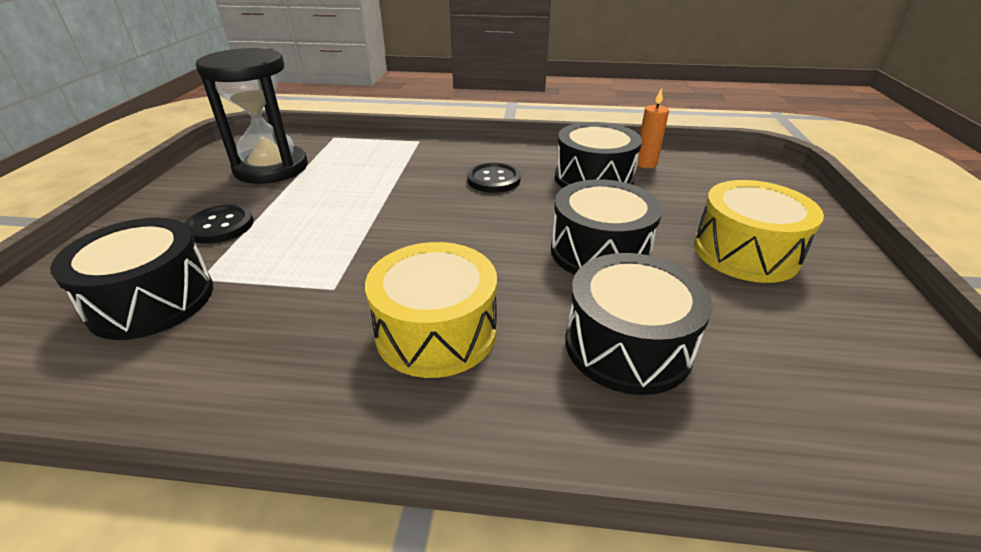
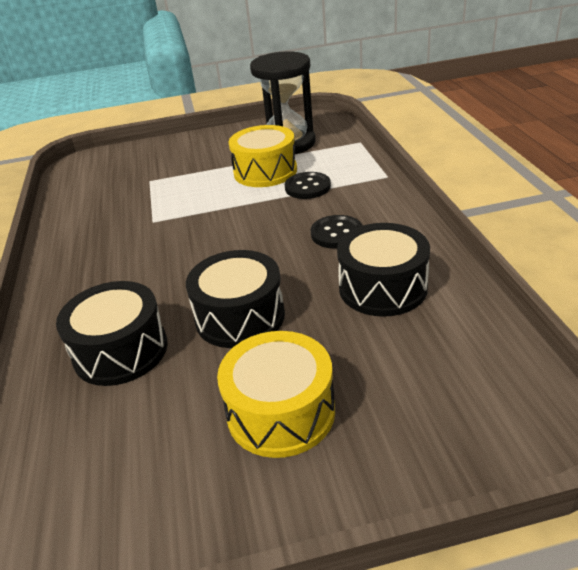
camera: 75 degrees right, 0 degrees up
(152, 300) = (127, 178): black drum -> none
(220, 226) = (203, 162): black button -> black button (307, 187)
(436, 331) = (120, 269): yellow drum -> yellow drum (265, 171)
(645, 164) = (453, 317): orange candle -> none

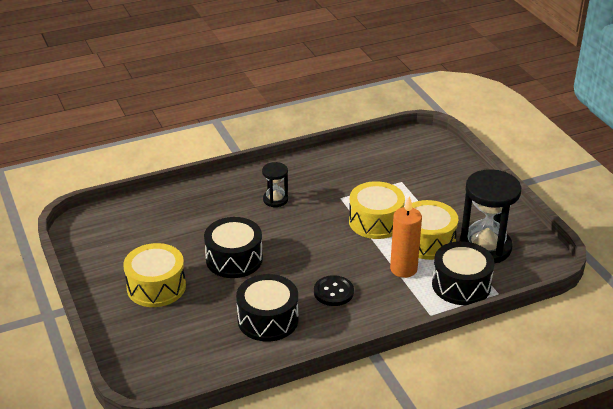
camera: 75 degrees right, 0 degrees up
(120, 351) = (202, 218): black drum -> black drum (461, 285)
(121, 273) = (275, 199): none -> black hourglass
(214, 200) = (376, 221): none -> yellow drum
(307, 187) = (403, 269): black button -> orange candle

